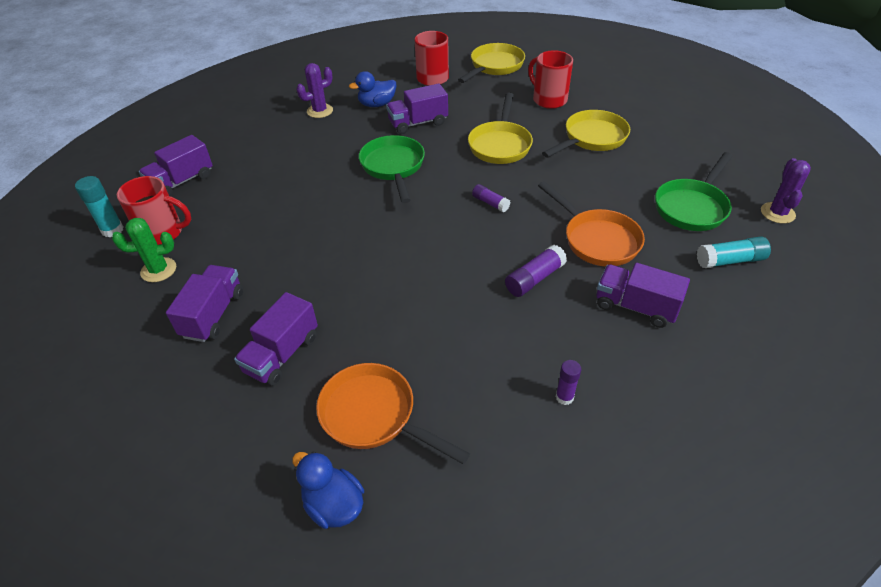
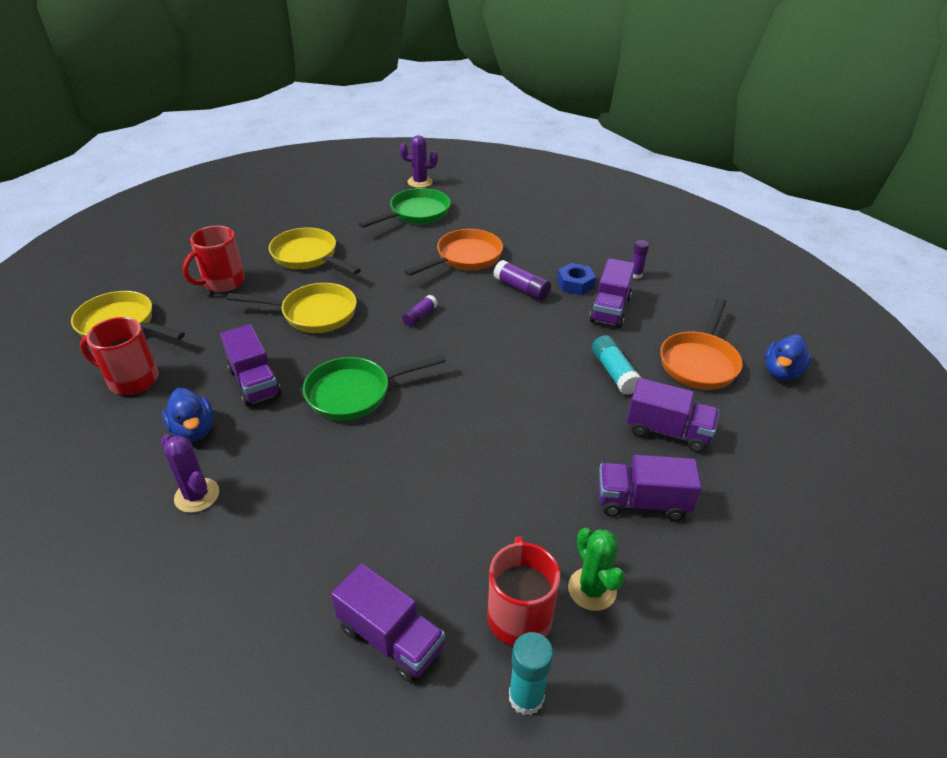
camera: 100 degrees left, 5 degrees down
(543, 328) = (575, 284): none -> blue nut
(635, 307) = (538, 244): purple truck -> purple truck (610, 309)
(692, 207) = (416, 214): green pan -> green pan turned 75 degrees counterclockwise
(730, 260) = (478, 205): turquoise glue stick -> turquoise glue stick (614, 372)

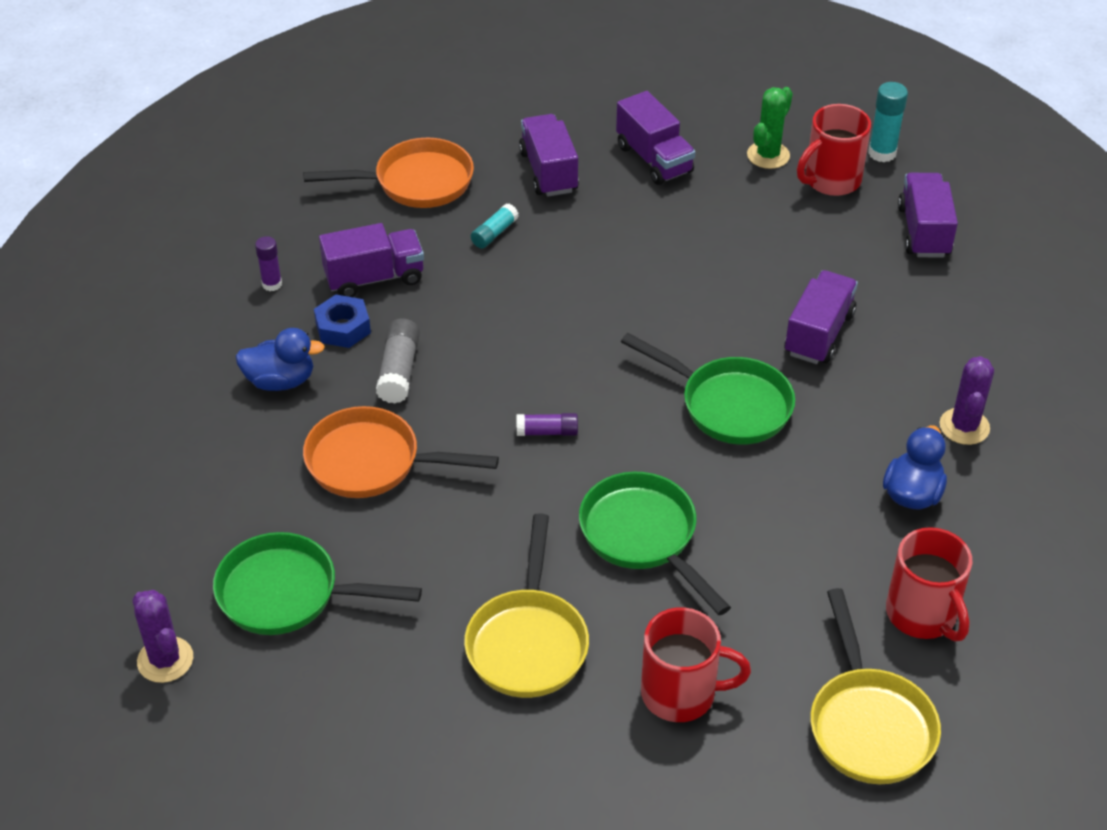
camera: 125 degrees left, 5 degrees up
(255, 382) = (804, 499): purple truck -> purple truck (819, 334)
(313, 314) = (643, 537): yellow pan -> green pan
(521, 288) = (399, 371): purple glue stick -> grey glue stick
(614, 372) = (494, 233): turquoise glue stick -> turquoise glue stick, size x0.66
(781, 372) = (379, 127): blue duck -> blue duck (280, 381)

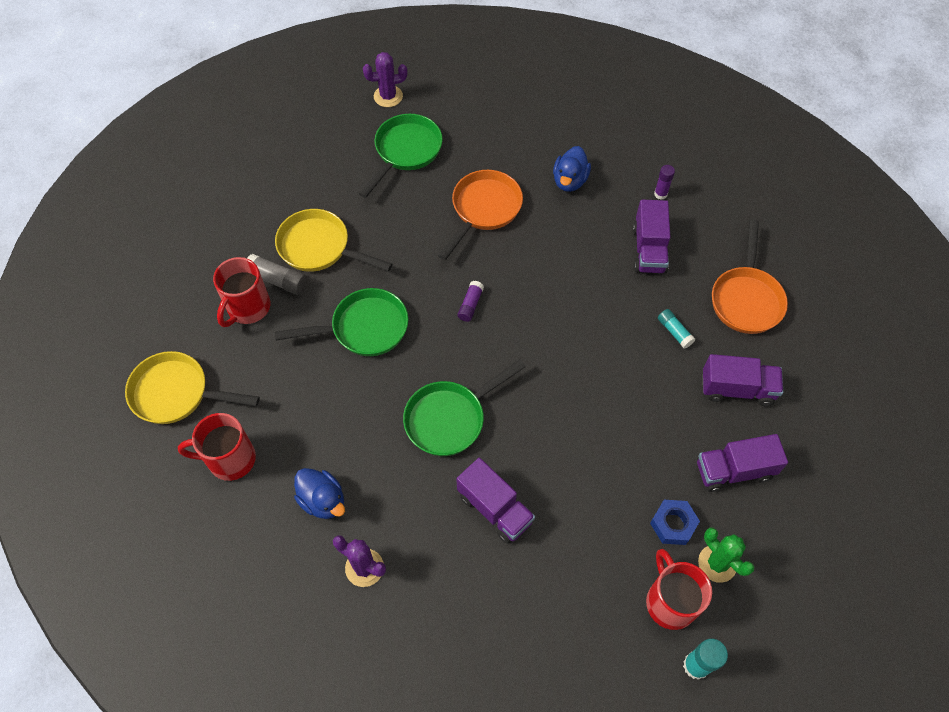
camera: 110 degrees right, 15 degrees up
(343, 328) = (606, 221): blue nut -> blue nut (673, 524)
(399, 371) = (555, 241): grey glue stick -> grey glue stick (278, 280)
(923, 231) = (582, 649): purple truck -> none

